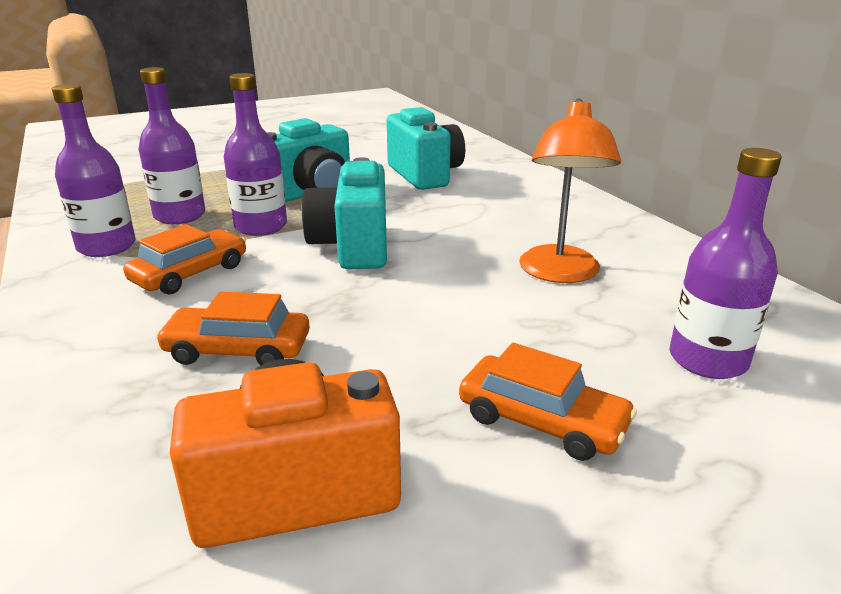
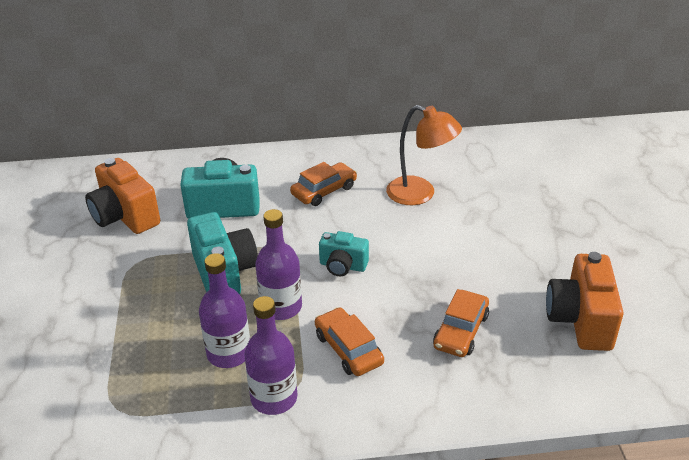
camera: 70 degrees left, 10 degrees up
(352, 247) = (342, 266): turquoise camera -> turquoise camera, size x0.60
(376, 146) = (125, 216): none -> orange camera
(542, 421) = (550, 240): orange car -> orange car (324, 191)
(707, 360) = (519, 180): purple bottle -> none

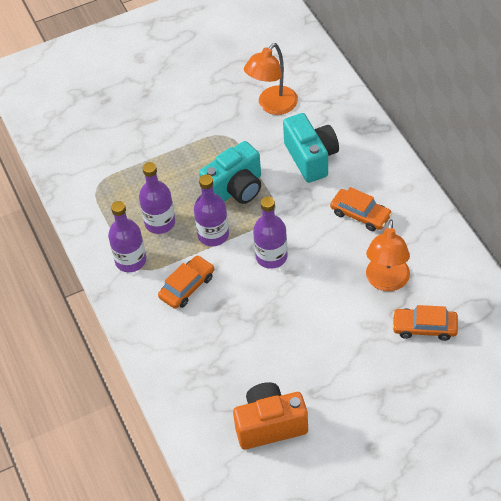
camera: 75 degrees right, 15 degrees up
(125, 216) = (272, 106): orange camera -> orange lamp
(342, 266) = (271, 256): turquoise camera -> purple bottle
(460, 331) = (229, 349): orange car -> orange car (424, 327)

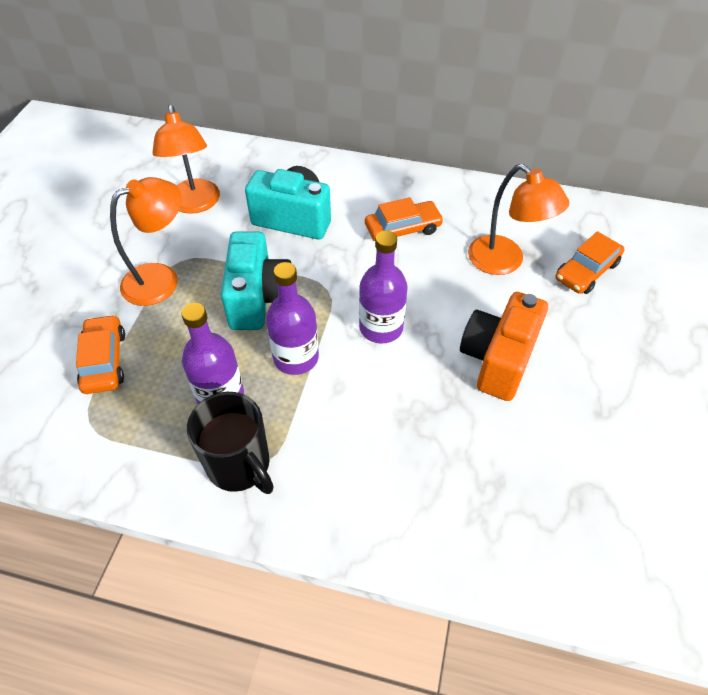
camera: 55 degrees left, 0 degrees up
(130, 260) = (239, 465): purple bottle -> black mug
(187, 287) = (341, 432): orange car -> orange car (104, 360)
(204, 138) = (161, 279): none -> orange lamp
(270, 425) = (619, 485): orange camera -> orange camera (497, 359)

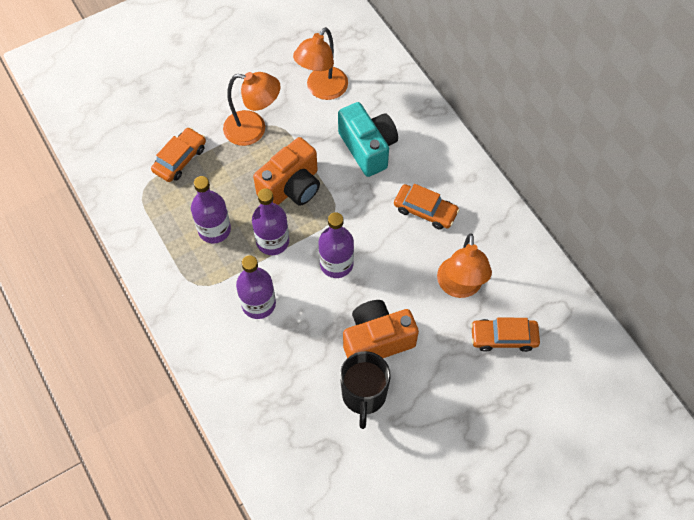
camera: 45 degrees right, 10 degrees up
(239, 465) = (186, 275): black mug -> black mug (364, 395)
(259, 298) = (291, 187): turquoise camera -> orange camera
(350, 425) = (258, 304): none -> purple bottle

